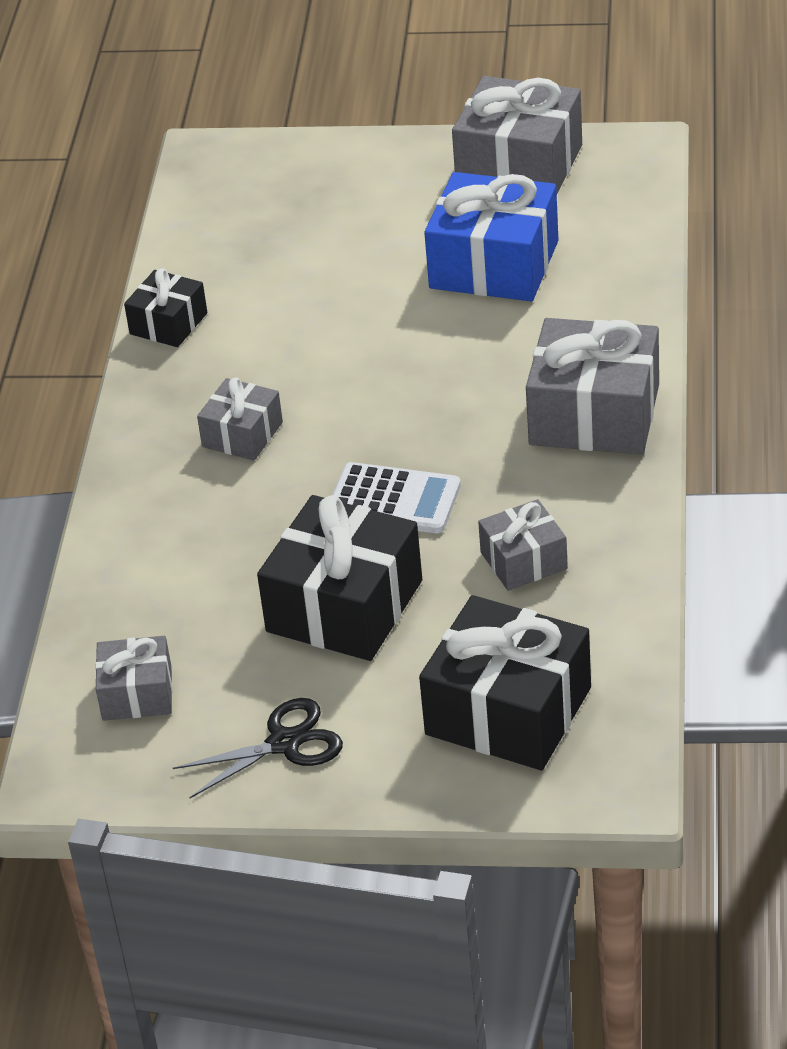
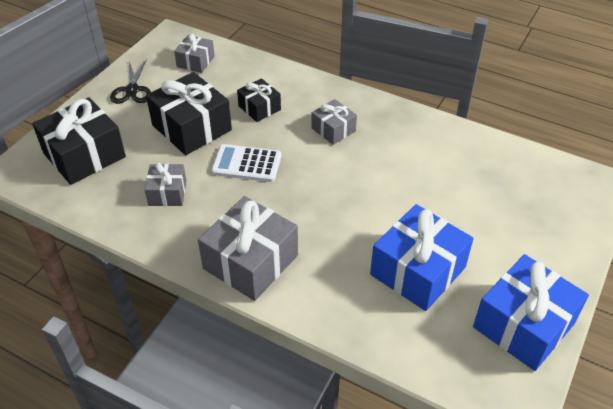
camera: 110 degrees right, 5 degrees up
(168, 323) = (439, 128): black gift -> black gift (259, 108)
(394, 500) = (247, 164): white calculator -> white calculator turned 60 degrees clockwise
(519, 165) = (523, 325): grey gift -> blue gift

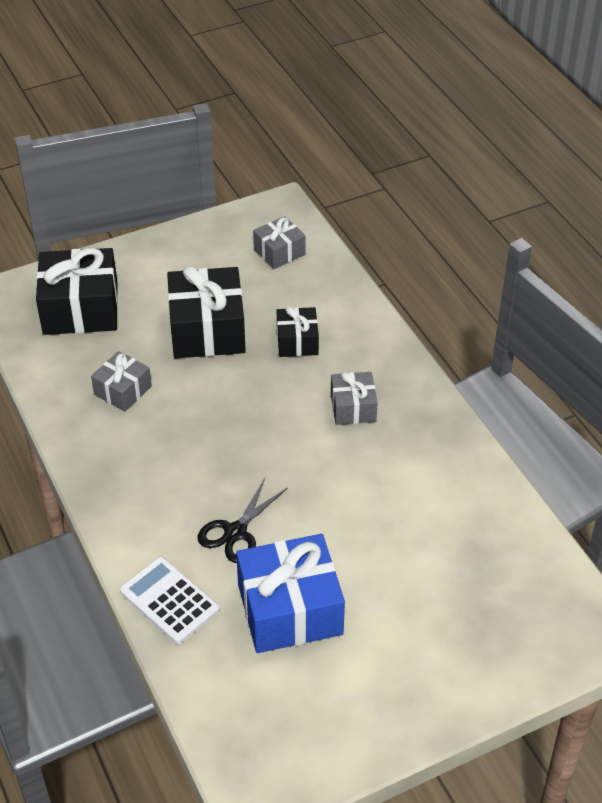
camera: 35 degrees right, 0 degrees up
(132, 90) = (185, 256): black scissors -> black scissors (236, 532)
(247, 164) = (226, 399): white calculator -> white calculator (169, 600)
(250, 262) = (137, 505): grey gift -> none
(523, 325) = (342, 727): blue gift -> none

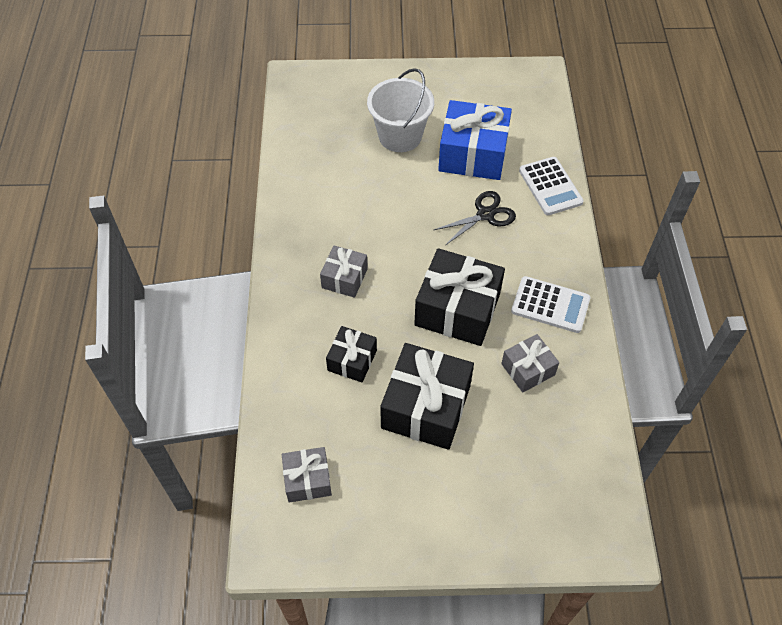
camera: 155 degrees left, 10 degrees up
(80, 309) = (539, 486): black gift -> black gift (457, 309)
(120, 457) = (550, 305): none -> white calculator
(399, 599) = (400, 136): none -> white bucket

